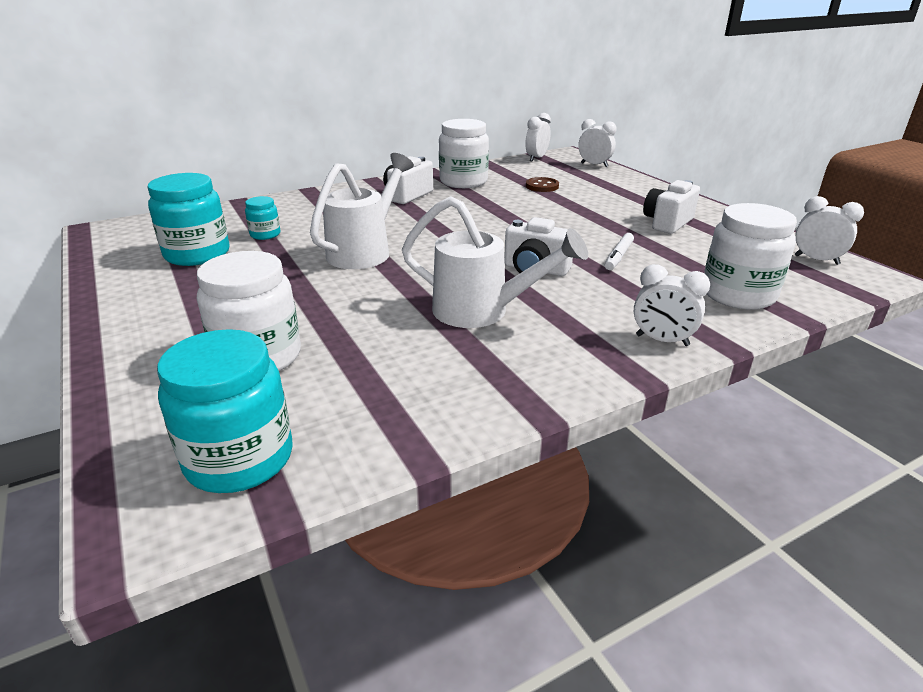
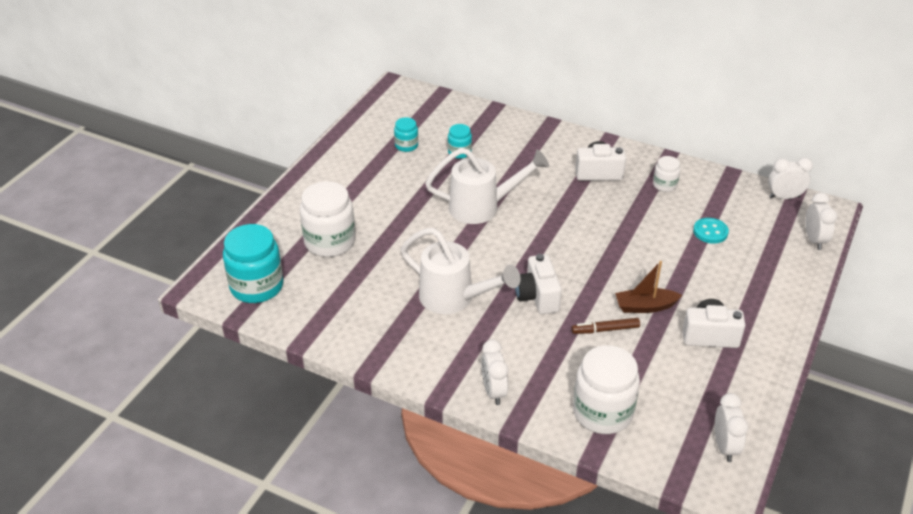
camera: 55 degrees right, 10 degrees up
(197, 254) = (406, 145): turquoise jar -> turquoise jar, size x0.51
(463, 182) = (664, 185): white jar -> white jar, size x0.51
(483, 311) = (454, 299): white watering can -> white watering can turned 45 degrees counterclockwise
(542, 186) = (710, 232): brown button -> turquoise button
(604, 232) = (645, 306): none -> brown boat
(618, 256) = (605, 330): white marker -> brown marker

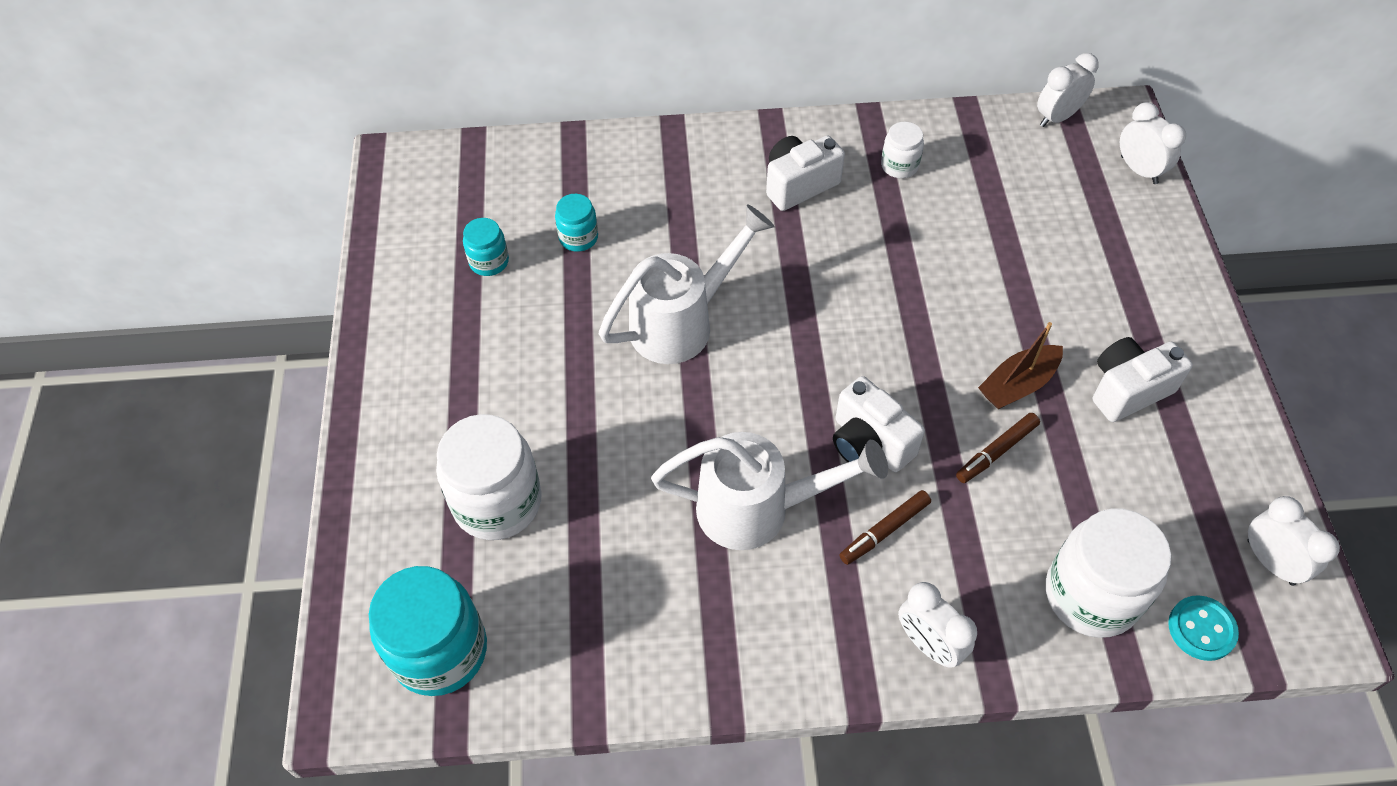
camera: 30 degrees left, 15 degrees up
(512, 336) = (884, 531): none -> brown marker
(710, 232) = (1010, 217): turquoise button -> turquoise button (1201, 629)

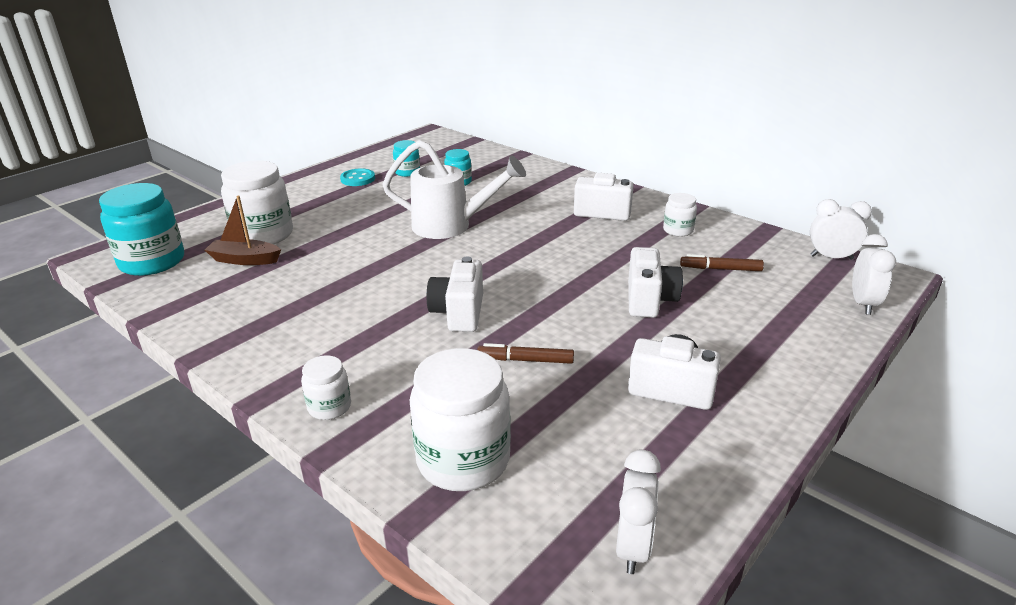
camera: 45 degrees right, 25 degrees down
(759, 509) = (356, 301): white watering can -> none
(884, 531) = (399, 349): brown marker -> brown marker (720, 269)
(928, 644) = (329, 407): white clock -> white jar
(993, 292) = (649, 300): none -> white camera
(1018, 385) = (594, 343): brown boat -> brown boat (245, 260)
(1201, 629) = (508, 538): turquoise button -> turquoise button (358, 179)

